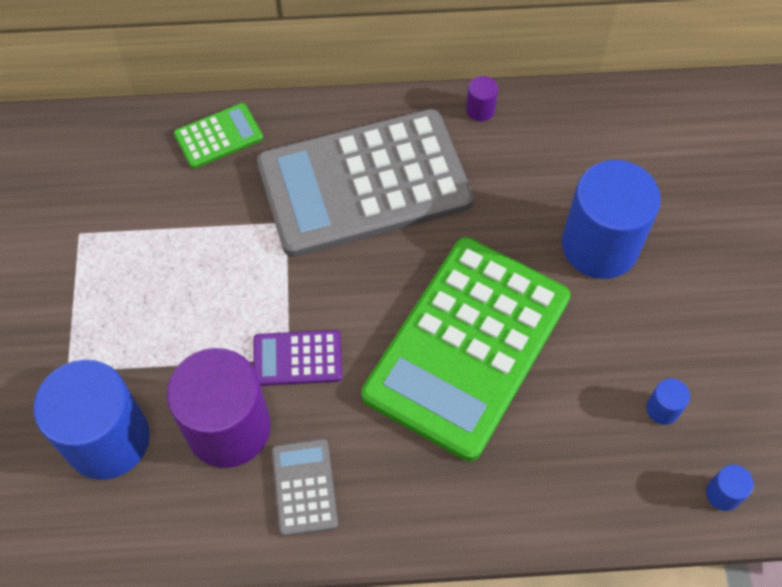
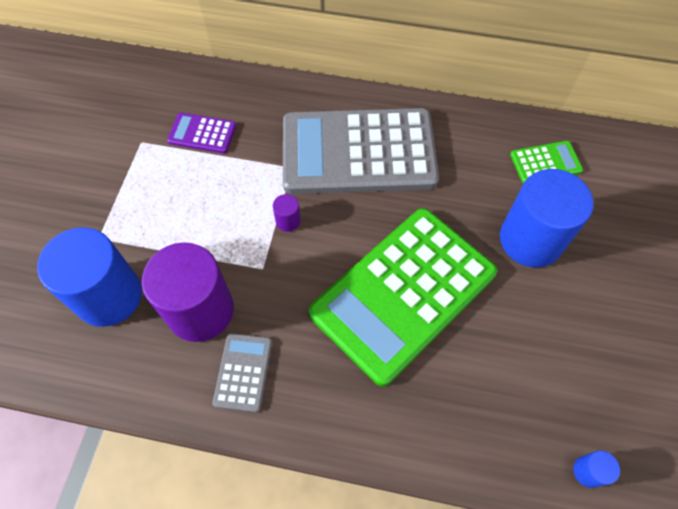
camera: 15 degrees right, 0 degrees up
(218, 136) = (262, 96): green calculator -> green calculator (545, 163)
(297, 358) = (269, 270): purple calculator -> purple calculator (202, 133)
(480, 110) = (462, 118): purple cylinder -> purple cylinder (288, 221)
(662, 409) = (552, 384): blue cylinder -> none

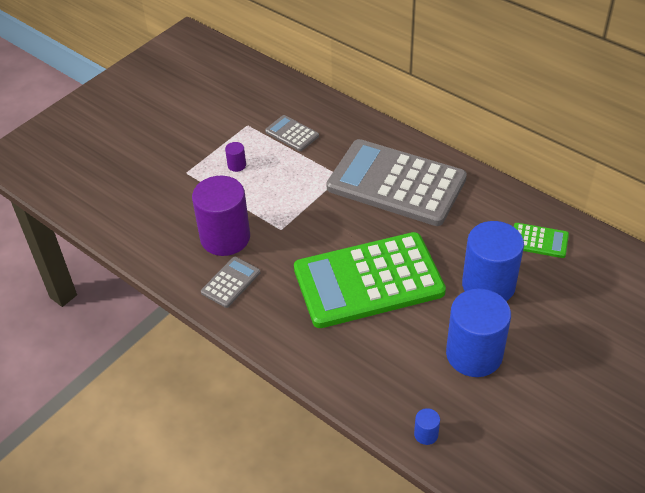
camera: 30 degrees right, 15 degrees down
(109, 296) = (173, 208): blue cylinder -> blue cylinder (474, 354)
(202, 133) = (292, 134): purple calculator -> grey calculator
(288, 221) = (316, 208): purple cylinder -> purple cylinder (237, 165)

